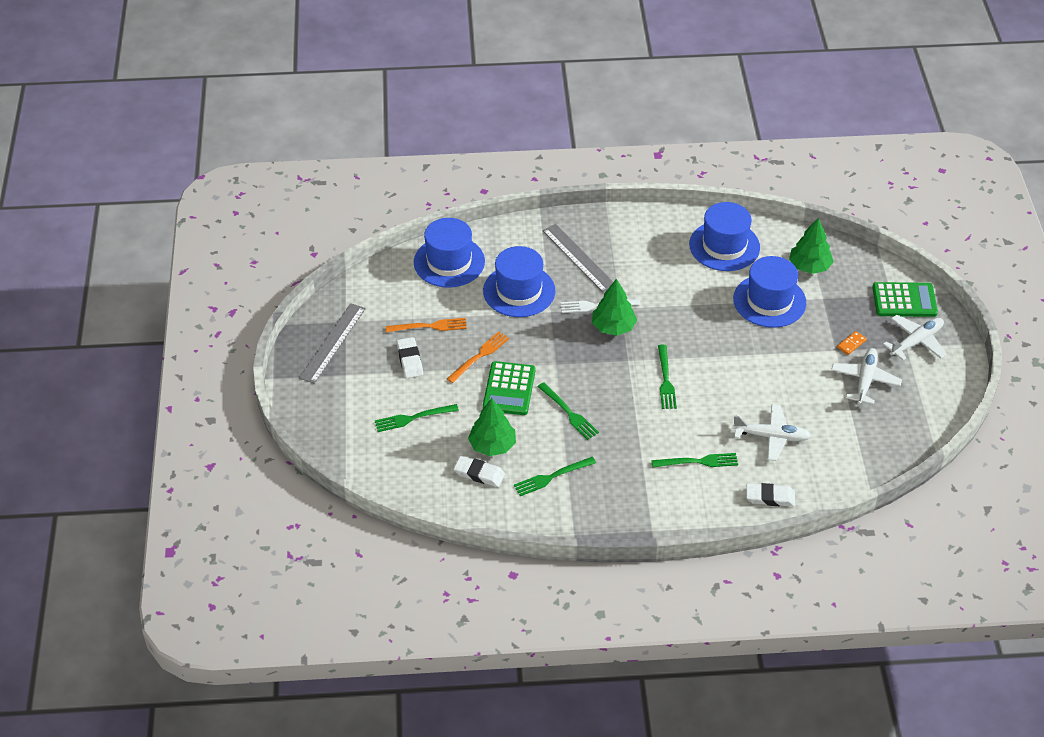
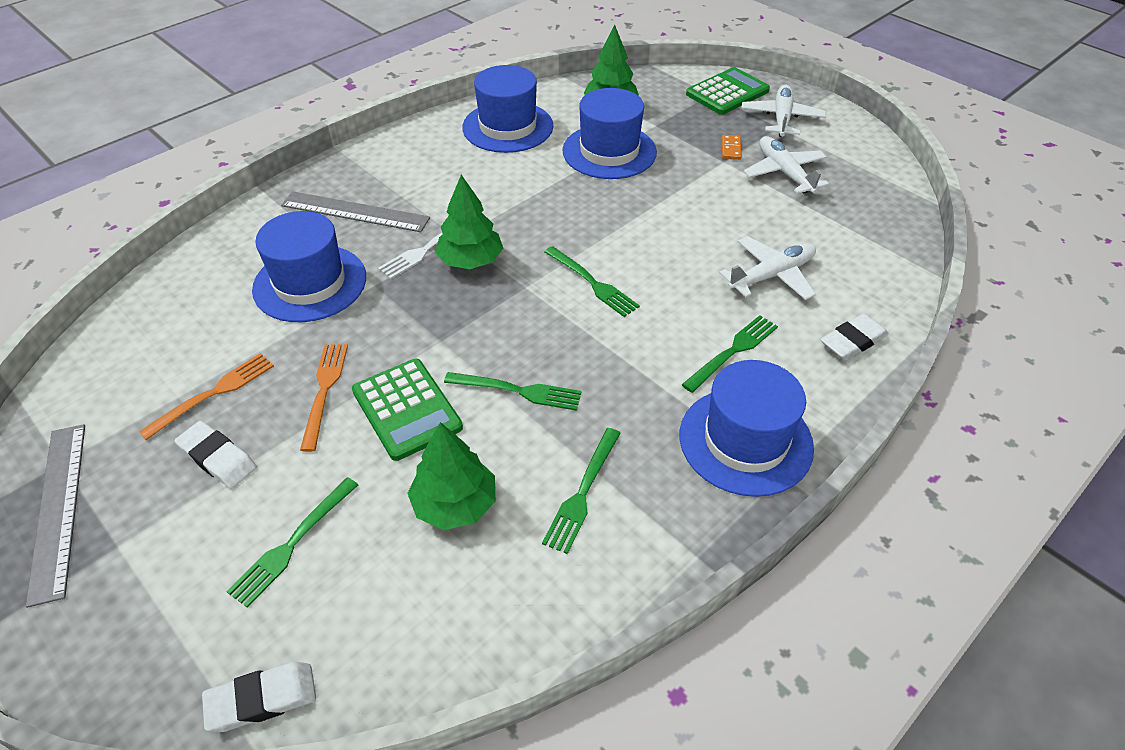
camera: 40 degrees left, 0 degrees up
(449, 262) = (179, 298): blue hat -> blue hat (745, 441)
(479, 474) = (474, 562): white eraser -> white eraser (262, 699)

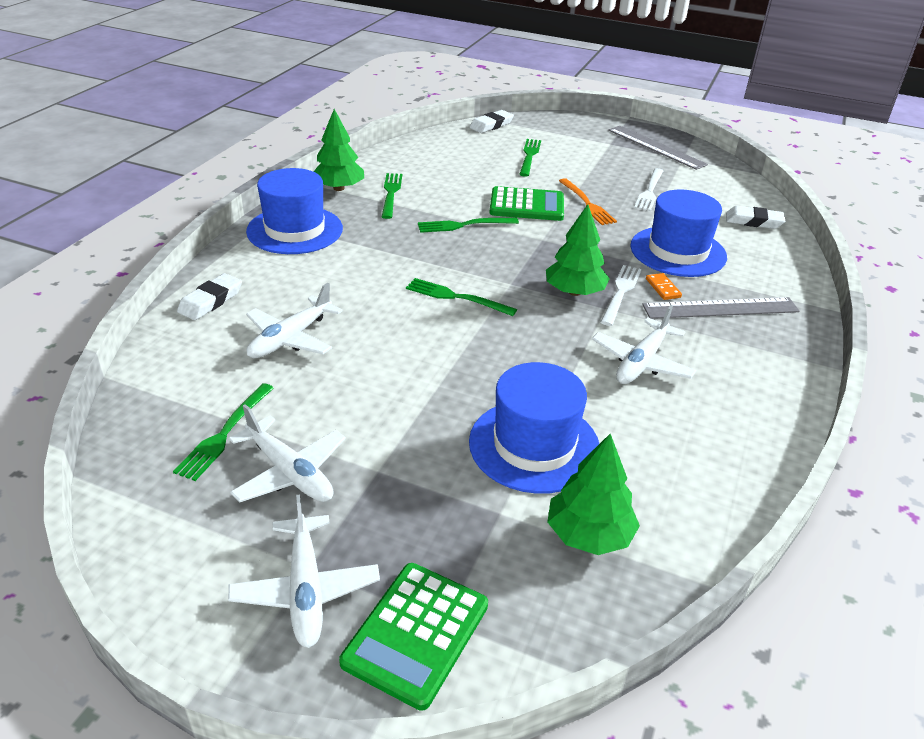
camera: 155 degrees right, 10 degrees down
(214, 393) = (649, 191): orange fork -> white fork
(218, 458) = (607, 172): white eraser -> white eraser (753, 221)
(407, 409) = (527, 205): green calculator -> green calculator turned 150 degrees clockwise
(455, 504) = (460, 179): green tree -> green tree (338, 188)
(478, 184) = (641, 362): none -> white plane
(508, 127) = (690, 450): blue hat -> none
(731, 149) = (374, 496): orange domino -> orange domino (663, 288)
(733, 351) = (315, 275): green fork -> green fork (224, 434)

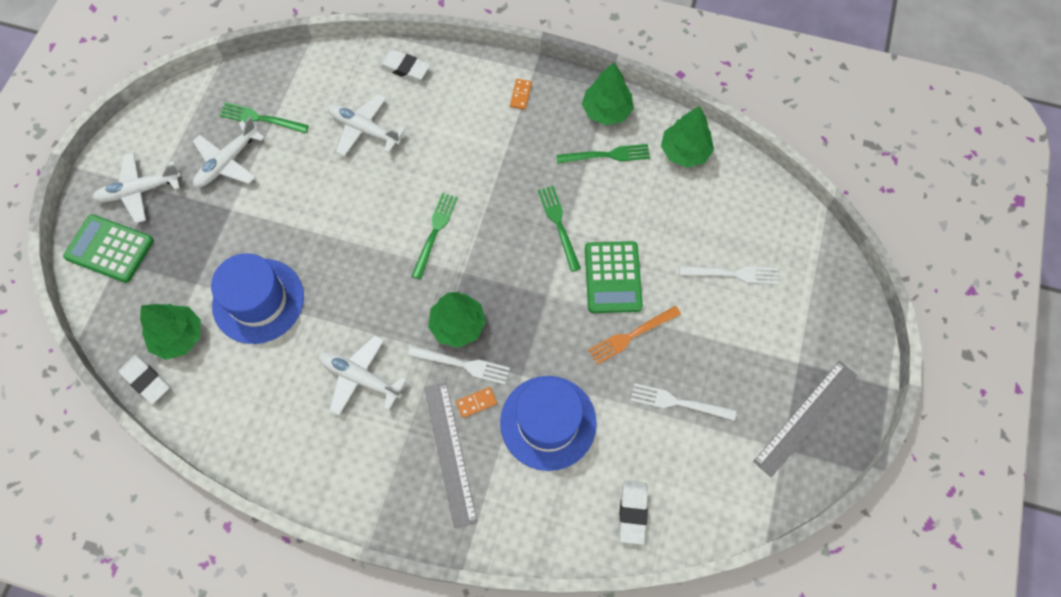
camera: 85 degrees right, 30 degrees up
(295, 230) = (520, 95): blue hat -> orange domino
(401, 160) = (684, 152): none -> green tree
(491, 125) = (806, 228): white eraser -> white eraser (146, 380)
(529, 156) = (733, 274): green fork -> white fork

